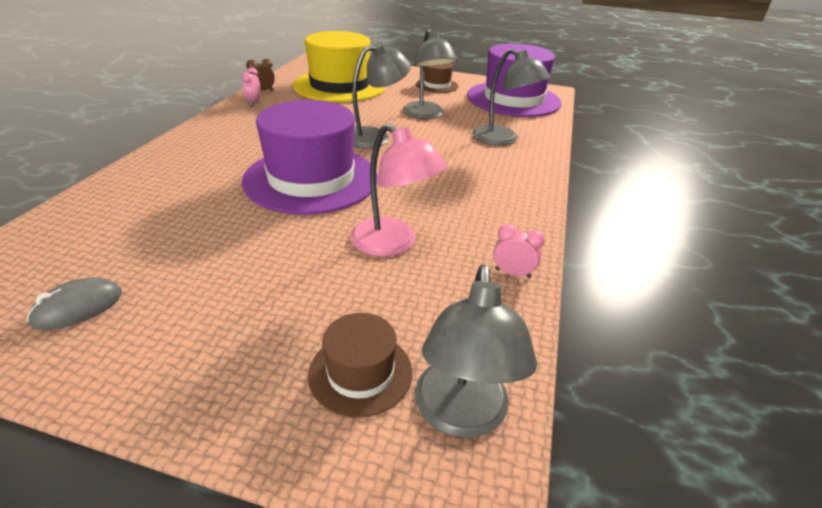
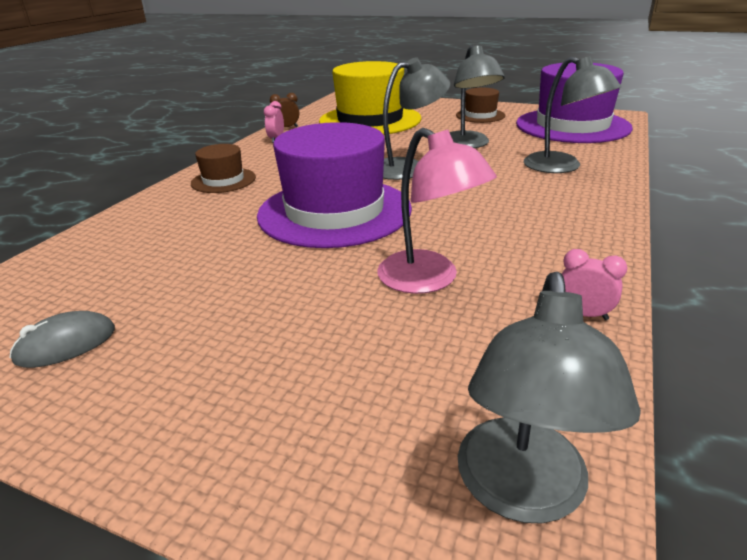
camera: 10 degrees right, 5 degrees down
(360, 373) = (386, 430): brown hat -> brown hat (223, 180)

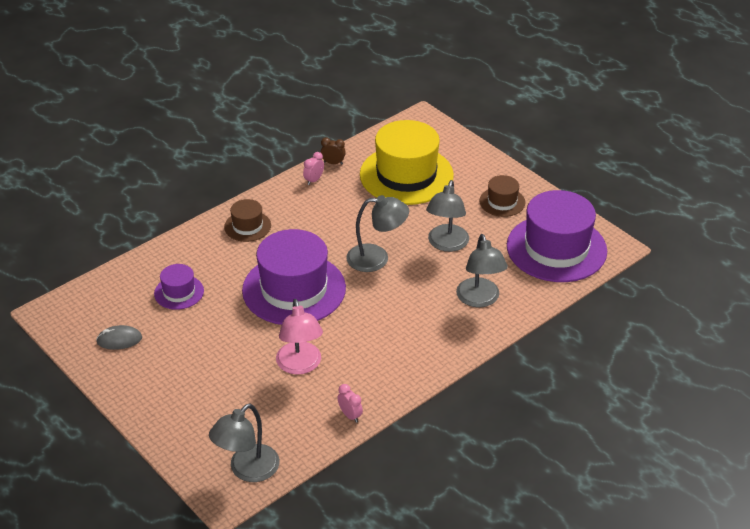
camera: 25 degrees right, 10 degrees up
(159, 256) = (179, 292): none -> purple hat

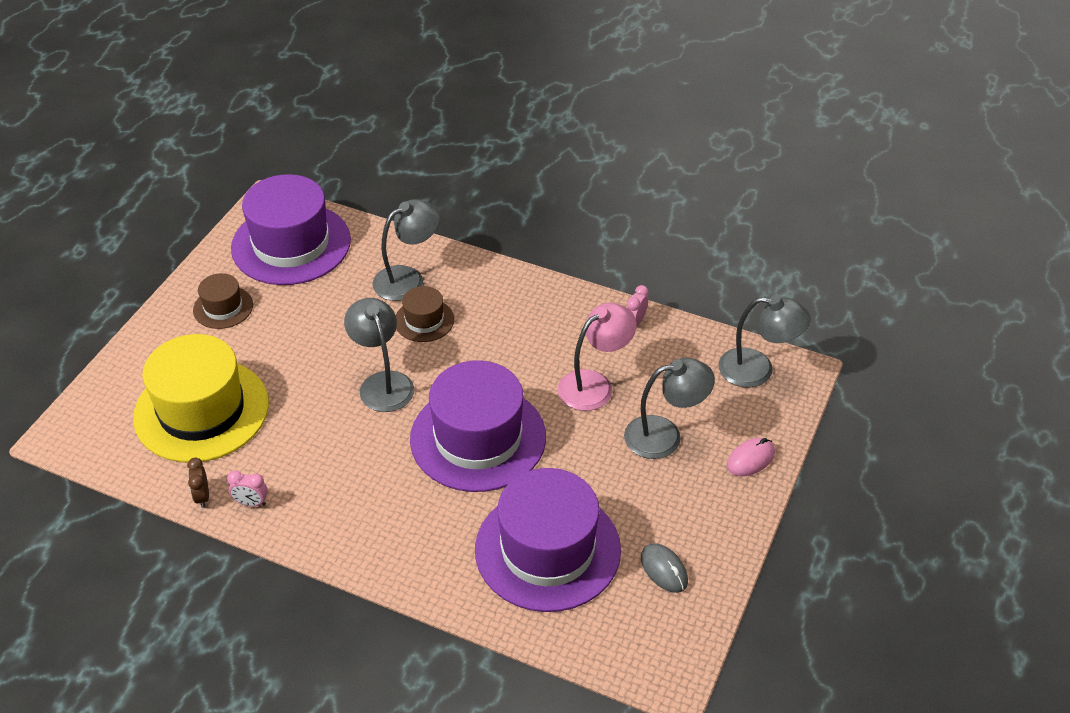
camera: 115 degrees left, 5 degrees up
(168, 424) = (750, 459): none -> pink mouse
(179, 292) = (547, 549): purple hat -> purple hat, size x2.09
(247, 226) = (383, 534): brown hat -> brown hat (424, 320)
(446, 244) = (327, 331): grey lamp -> grey lamp (664, 435)

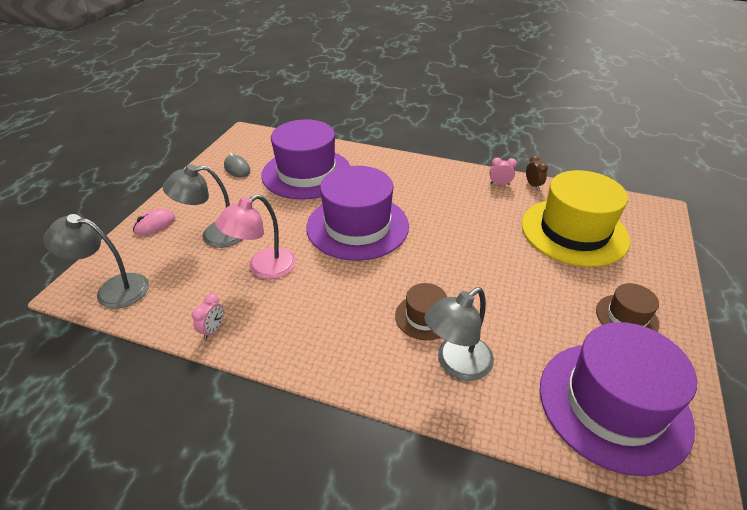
camera: 175 degrees right, 5 degrees down
(382, 383) = (443, 259): grey lamp -> none

